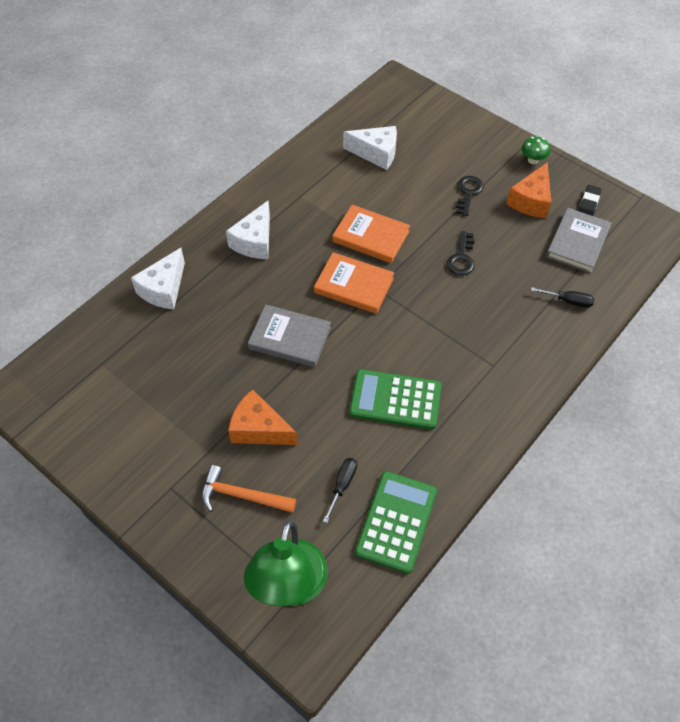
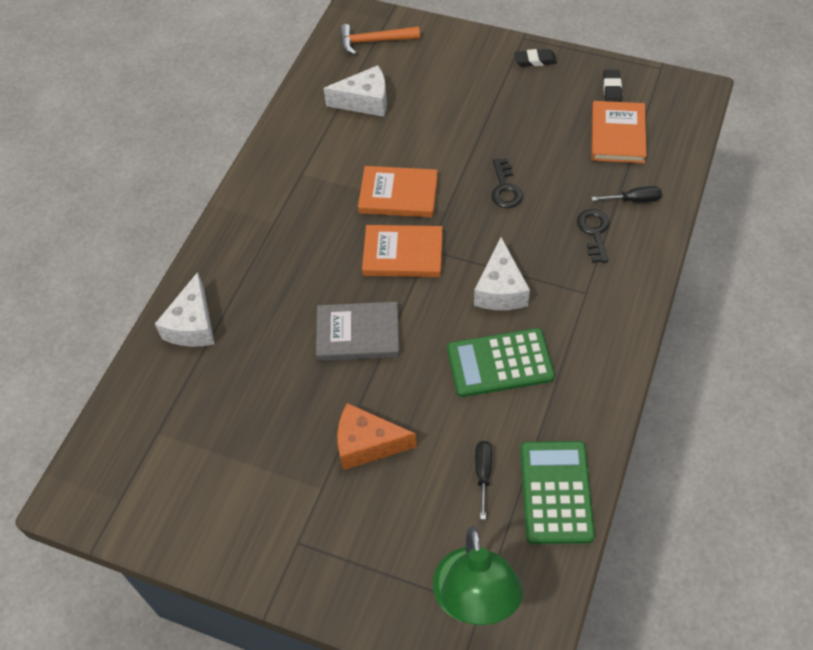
camera: 15 degrees left, 0 degrees up
(242, 496) = (380, 523): orange hammer -> orange hammer (374, 41)
(254, 241) = (272, 239): white cheese -> white cheese (500, 289)
(468, 193) = (482, 116): black key -> black key (594, 232)
(531, 201) = (551, 105): orange cheese -> none
(533, 160) = (535, 60): green mushroom -> black eraser
(577, 242) = (617, 135): grey book -> orange book

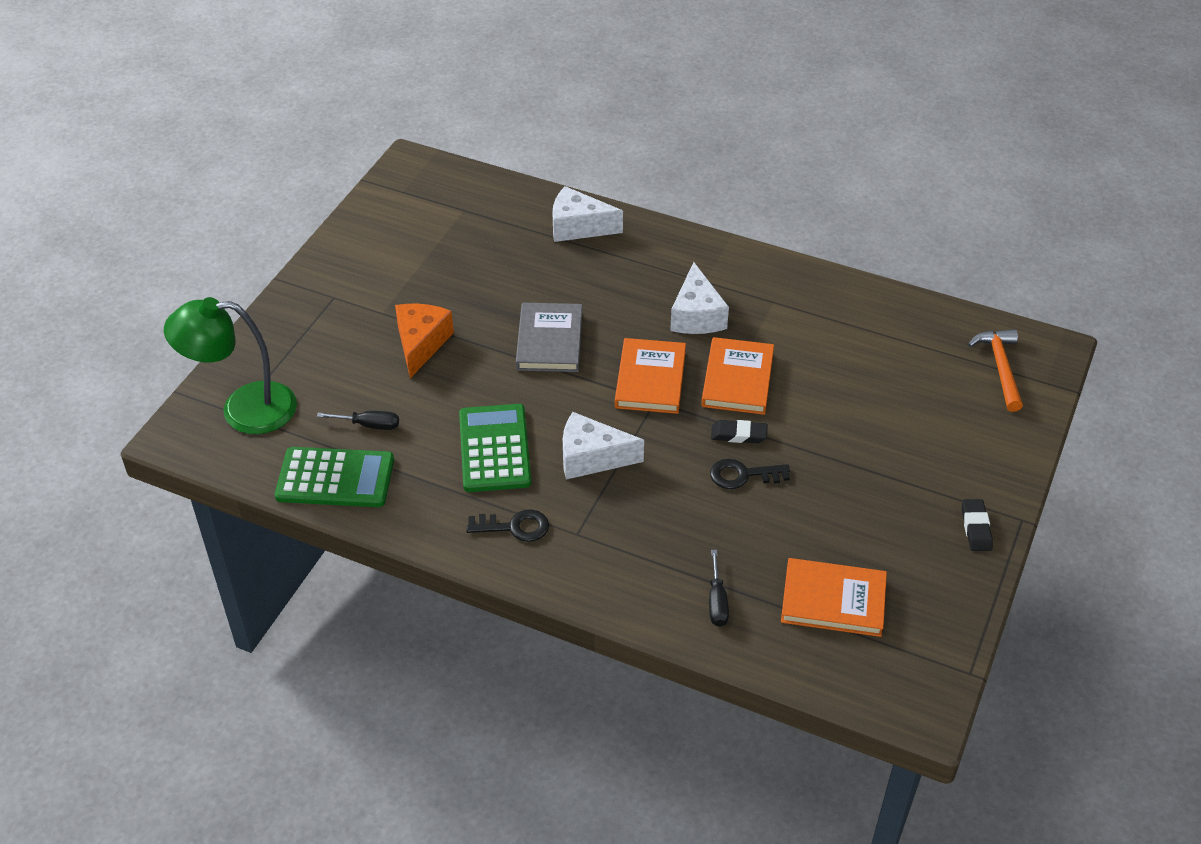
camera: 90 degrees right, 10 degrees down
(365, 101) = (890, 356): white cheese -> white cheese (696, 315)
(594, 232) = (667, 553): black key -> black key (515, 527)
(612, 90) = (921, 607): black eraser -> black eraser (738, 435)

